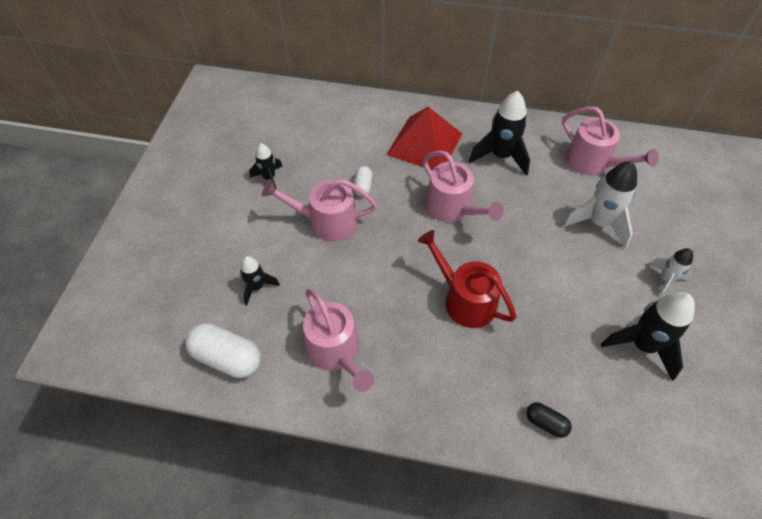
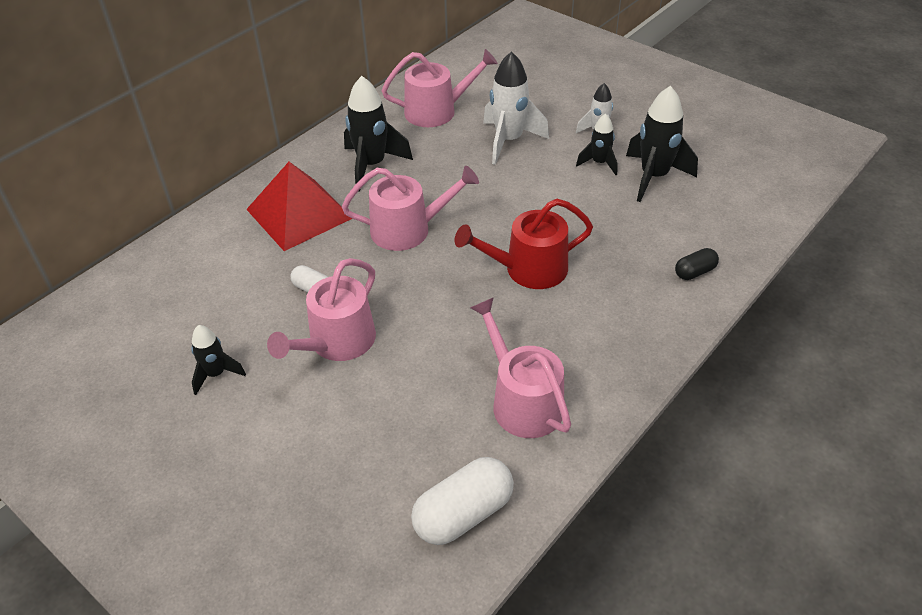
camera: 60 degrees left, 10 degrees down
(257, 287) = (380, 447): black rocket -> black rocket (599, 163)
(336, 351) = (522, 401): pink watering can -> pink watering can turned 120 degrees counterclockwise

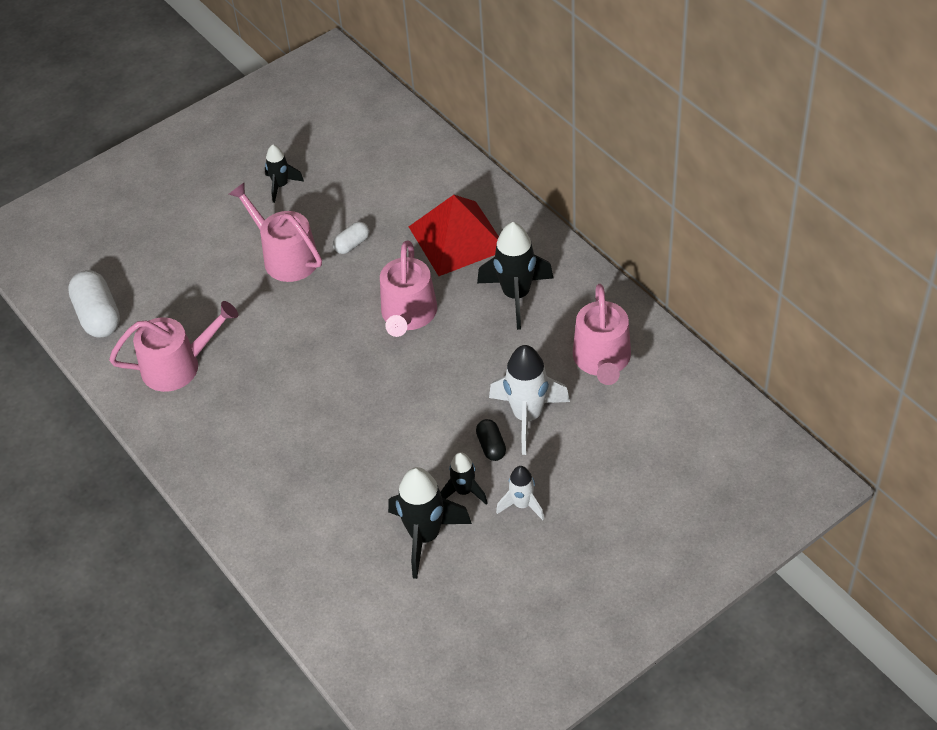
camera: 105 degrees right, 5 degrees up
(528, 269) = (323, 397): red watering can -> none
(694, 272) = (271, 528): black capsule -> black capsule (491, 446)

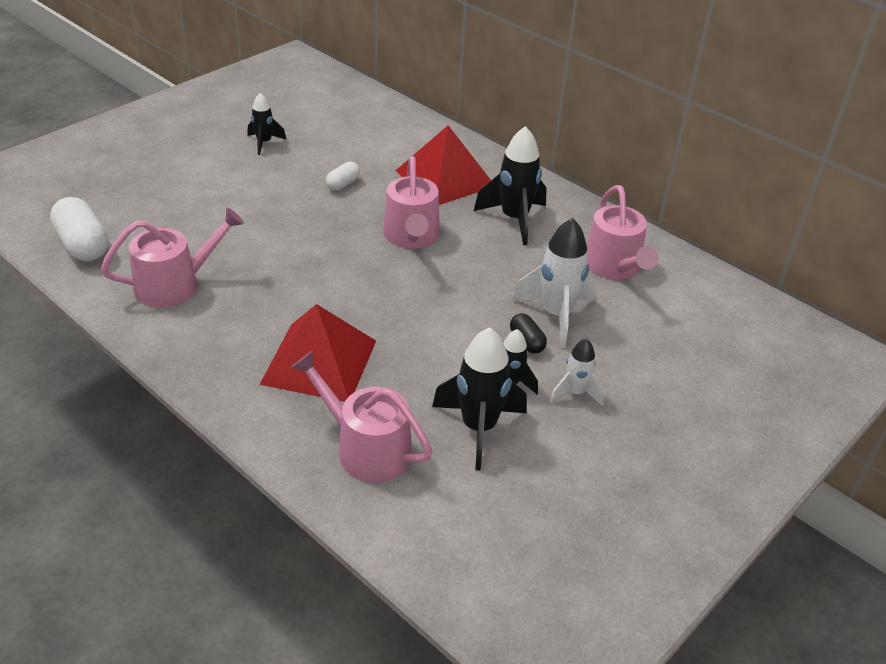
camera: 15 degrees left, 10 degrees down
(286, 257) = (278, 194): pink watering can -> pink watering can (366, 448)
(296, 459) = (319, 362): none -> red pyramid

